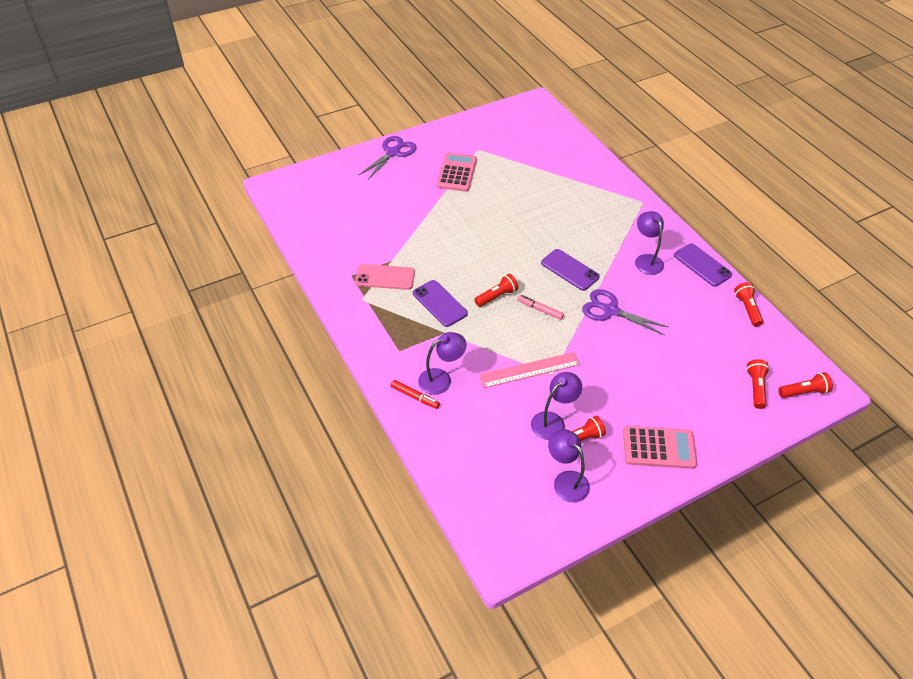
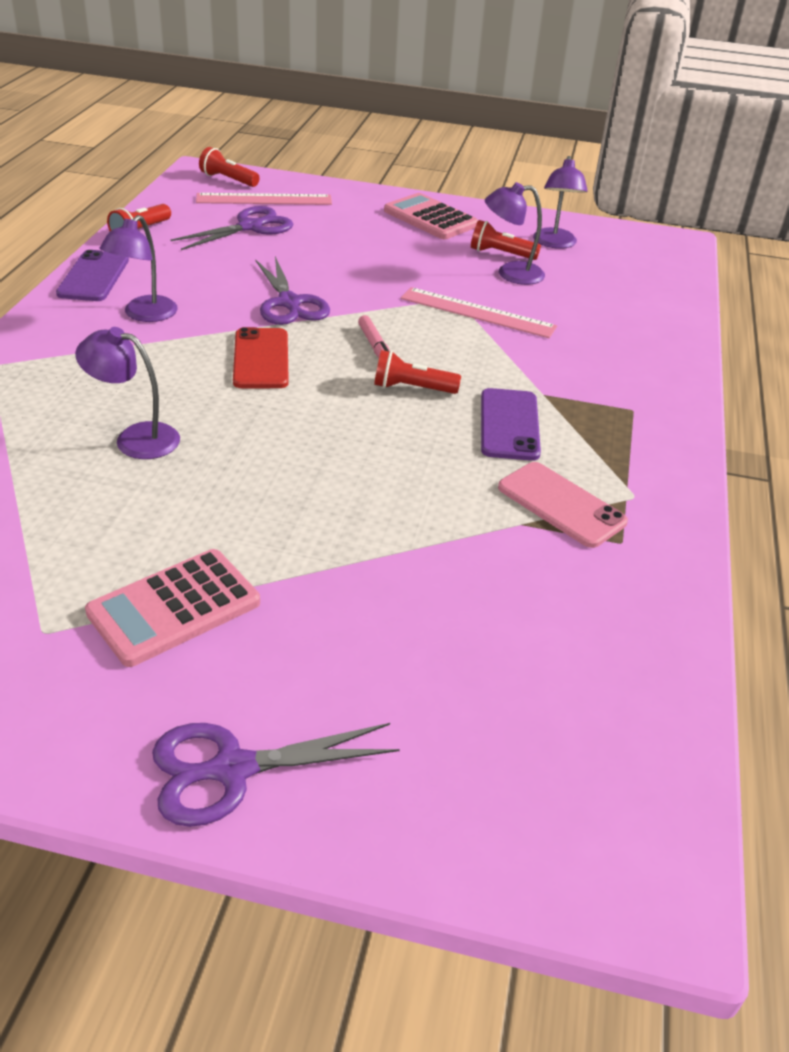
camera: 140 degrees left, 10 degrees down
(415, 397) = (657, 361): red marker -> none
(441, 379) = (603, 358): purple lamp -> purple lamp (135, 438)
(570, 270) = (261, 359): purple phone -> red phone
(717, 354) = (250, 227): none -> purple scissors
(755, 388) = (264, 199): red flashlight -> pink ruler

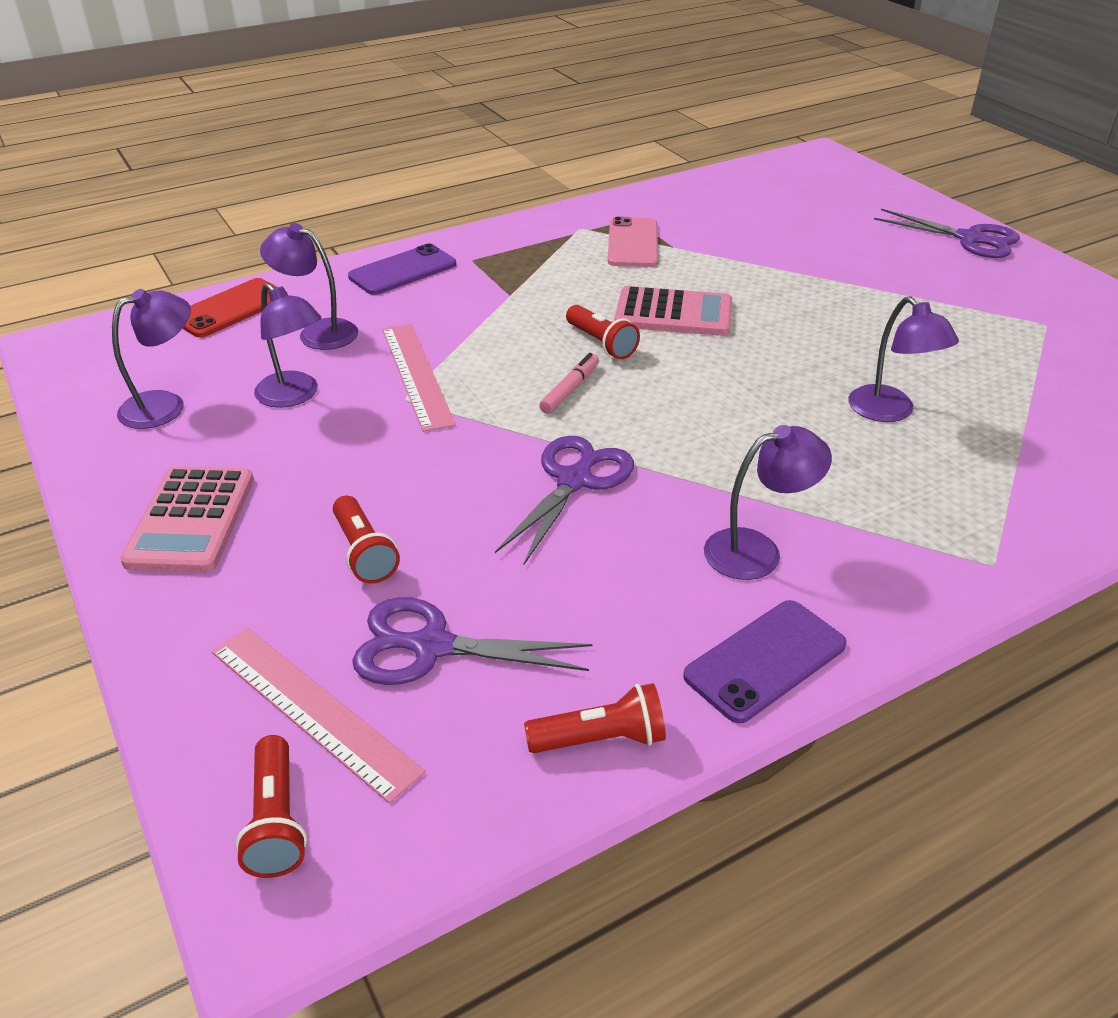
camera: 130 degrees left, 0 degrees up
(174, 608) = (949, 301): pink calculator -> pink calculator (673, 313)
(261, 359) = (693, 430): red phone -> red phone (231, 309)
(500, 254) = (245, 423): red flashlight -> red flashlight (364, 553)
(509, 425) = (577, 289): purple phone -> purple phone (402, 270)
(585, 307) = (318, 332): none -> purple lamp

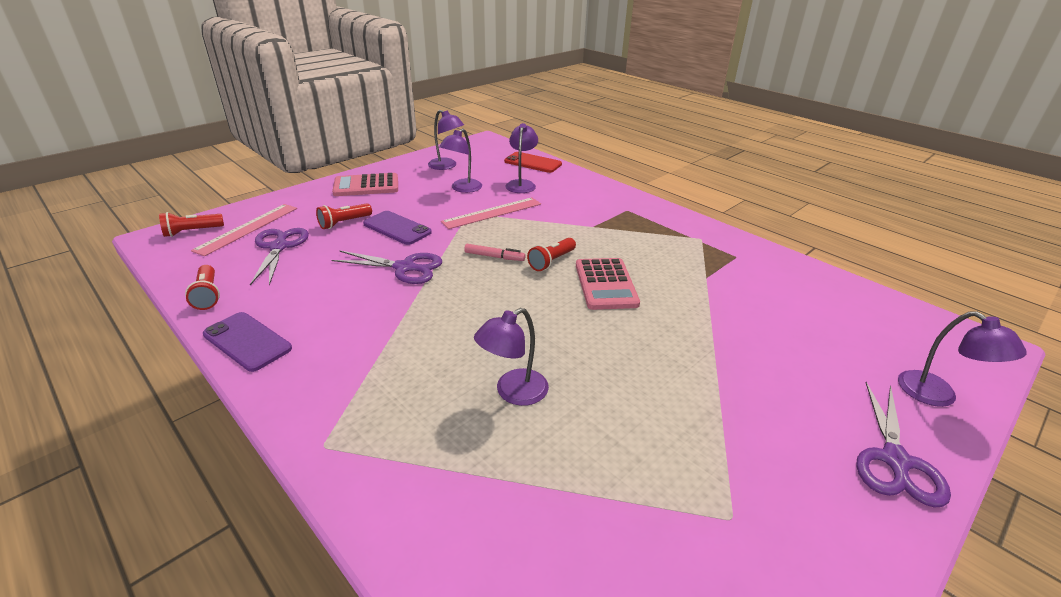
camera: 75 degrees right, 5 degrees down
(402, 270) = (598, 193): purple phone -> purple phone (397, 228)
(632, 243) = (696, 260): pink phone -> none
(757, 550) = (342, 334): purple lamp -> purple lamp (937, 395)

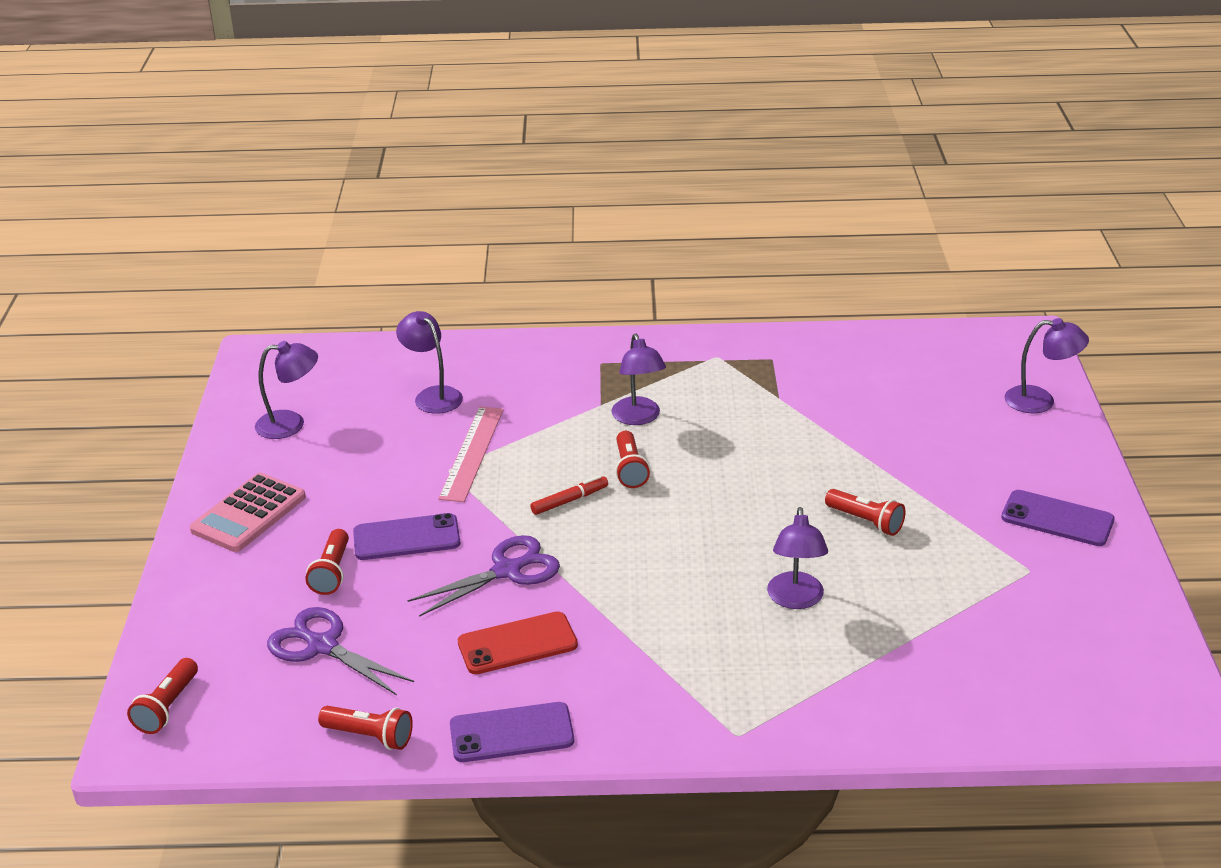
camera: 45 degrees left, 0 degrees up
(247, 228) = (229, 656): pink ruler -> none
(462, 189) = (377, 444): purple lamp -> purple lamp (638, 418)
(494, 257) = (569, 500): pink marker -> red marker
(532, 163) = (389, 357): red phone -> red phone (517, 644)
(606, 284) = (713, 461): pink calculator -> none
(646, 380) = (866, 521): none -> red flashlight
(825, 496) = (1057, 519): none -> purple phone
(895, 460) = (1065, 467): purple scissors -> none

